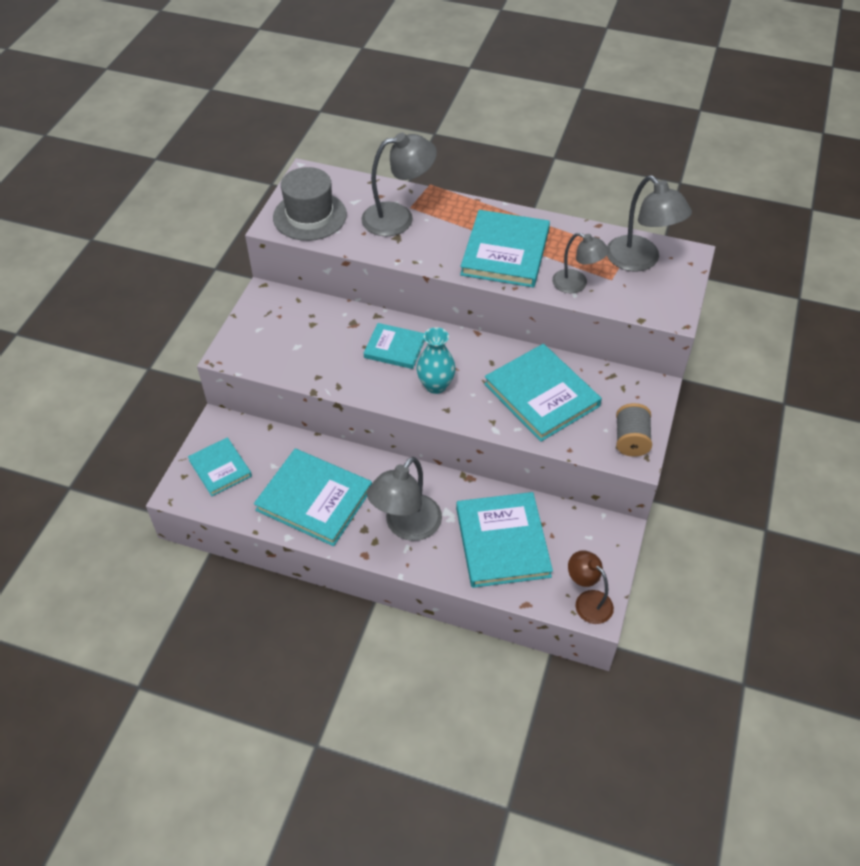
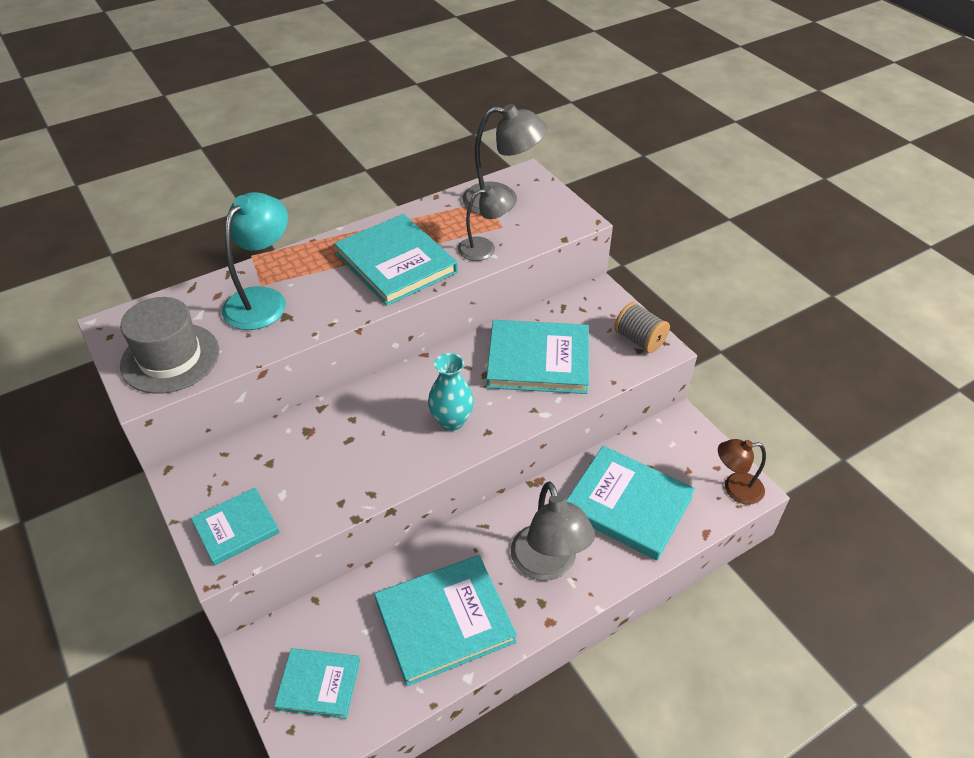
camera: 50 degrees left, 5 degrees down
(395, 348) = (375, 420): turquoise book -> turquoise book (236, 528)
(398, 218) = (263, 300): grey lamp -> turquoise lamp

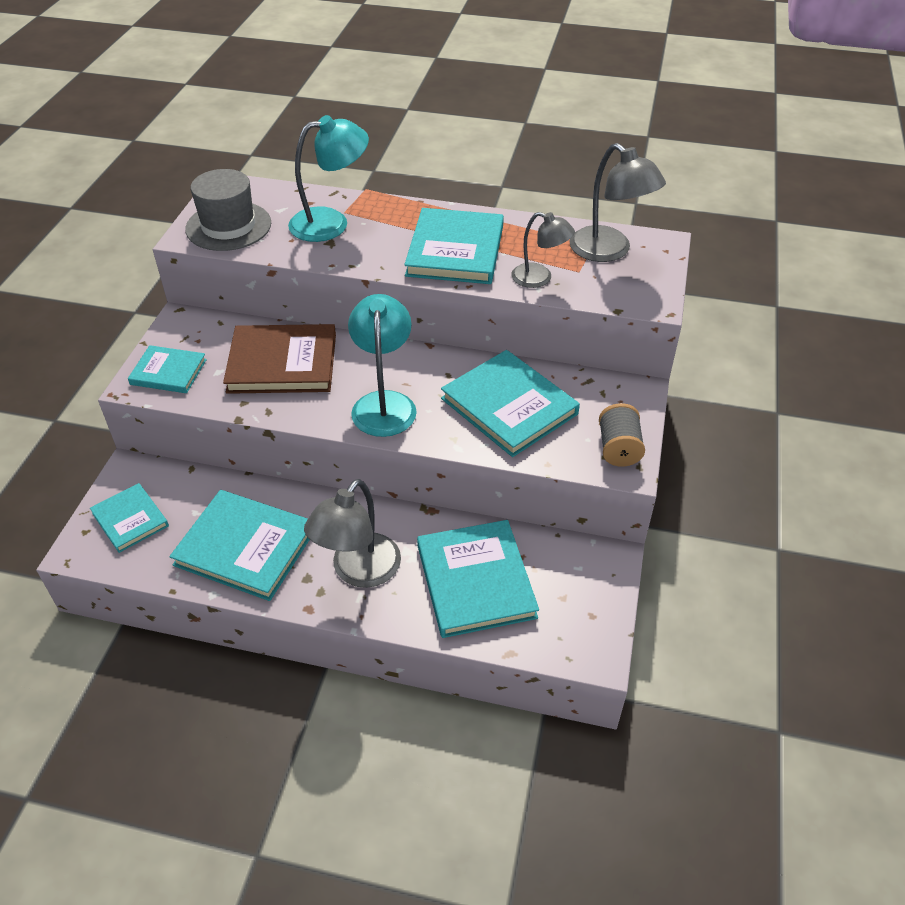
camera: 45 degrees right, 0 degrees up
(329, 448) = (282, 363): none -> brown book
(451, 421) = (384, 403): turquoise vase -> turquoise lamp
(735, 488) = (584, 643): brown lamp -> none

